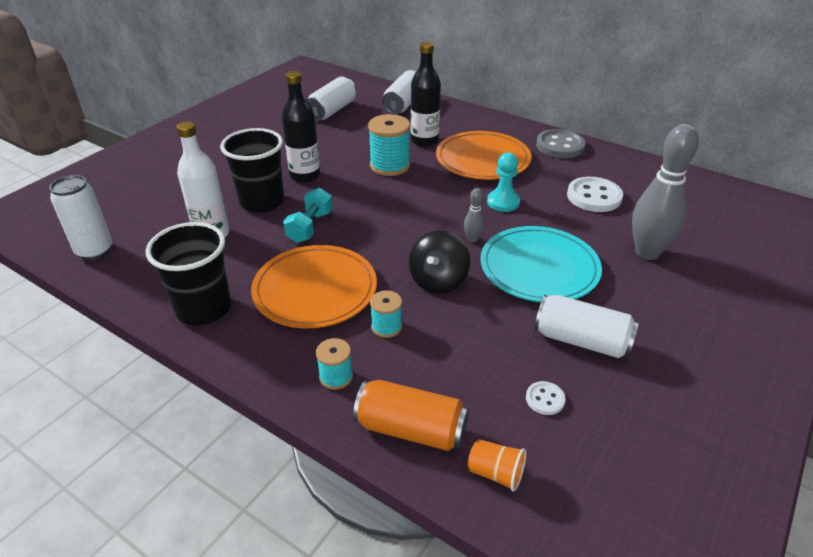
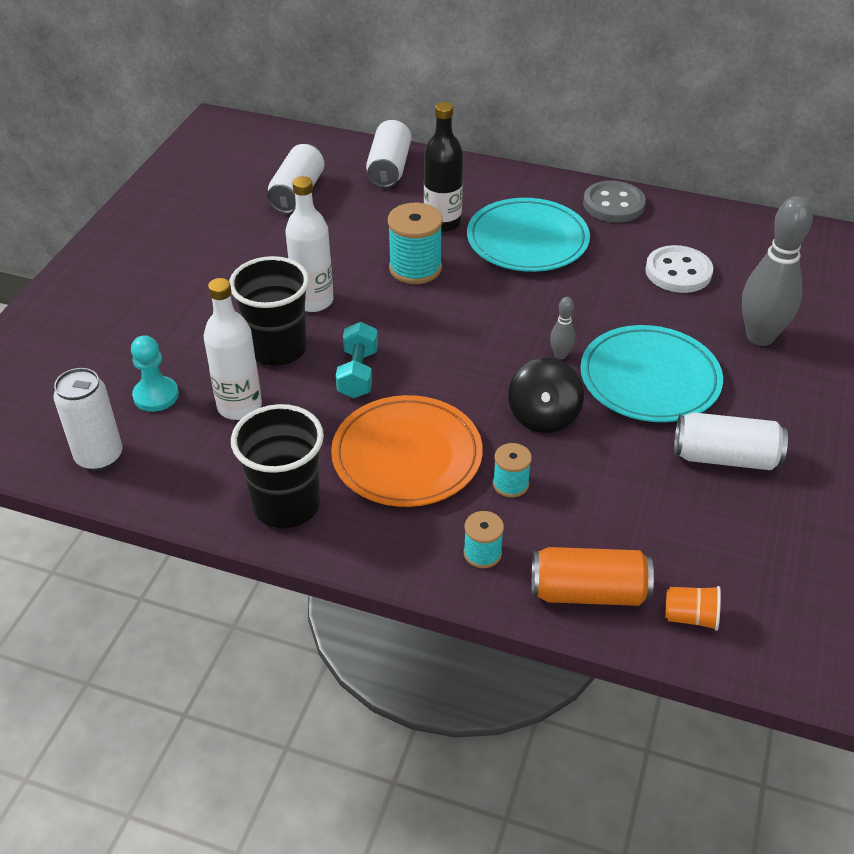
camera: 15 degrees left, 5 degrees up
(305, 175) = (313, 301): black bottle -> white bottle
(482, 159) = (527, 240): orange plate -> turquoise plate
(503, 202) = (576, 298): turquoise pawn -> turquoise pawn (156, 395)
(545, 399) = (710, 530): white button -> none

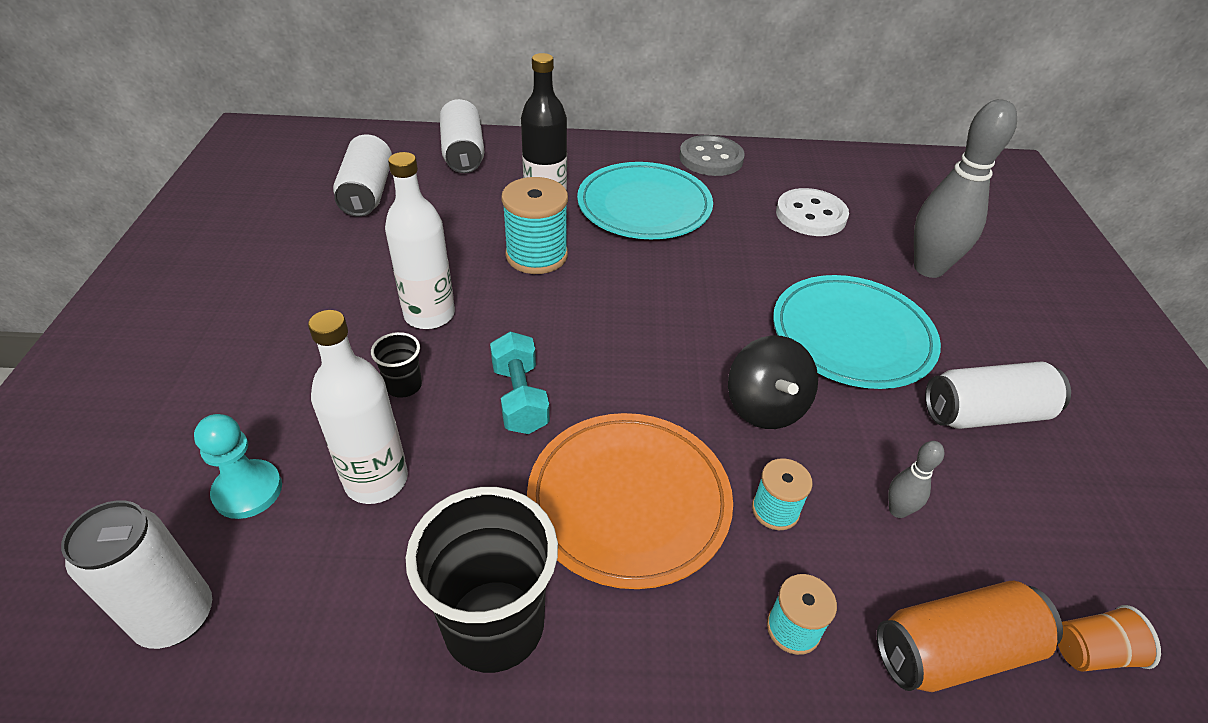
camera: 20 degrees left, 0 degrees up
(277, 349) = (404, 386): black cup -> black cup, size x0.46
(560, 355) = (744, 327): grey bowling pin -> grey bowling pin (897, 510)

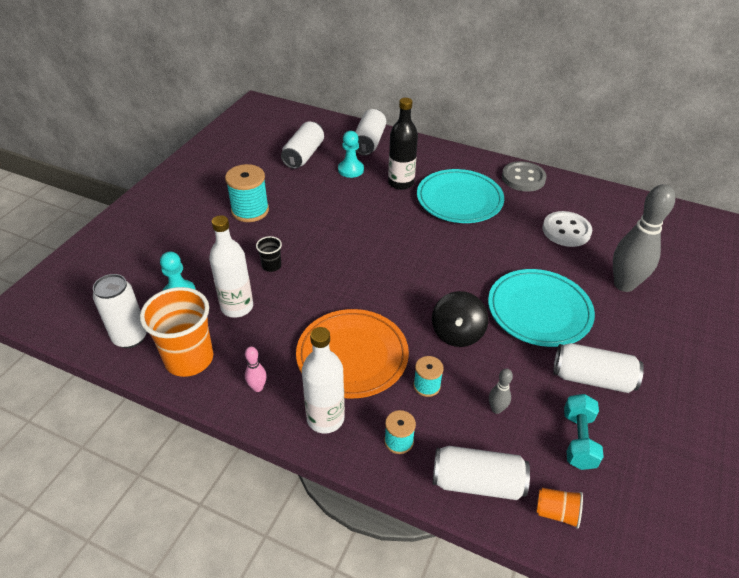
camera: 25 degrees right, 0 degrees up
(328, 617) = (189, 359): none -> orange cup
(429, 315) = (302, 232): white bottle -> white bottle (325, 418)
(457, 199) = (351, 170): none -> turquoise pawn
(494, 625) = (257, 387): black cup -> pink bowling pin
(520, 398) = (326, 289): turquoise dumbbell -> turquoise dumbbell (578, 440)
(536, 255) = (377, 214): turquoise spool -> turquoise spool (250, 210)
(954, 651) = (477, 482): orange can -> white can

